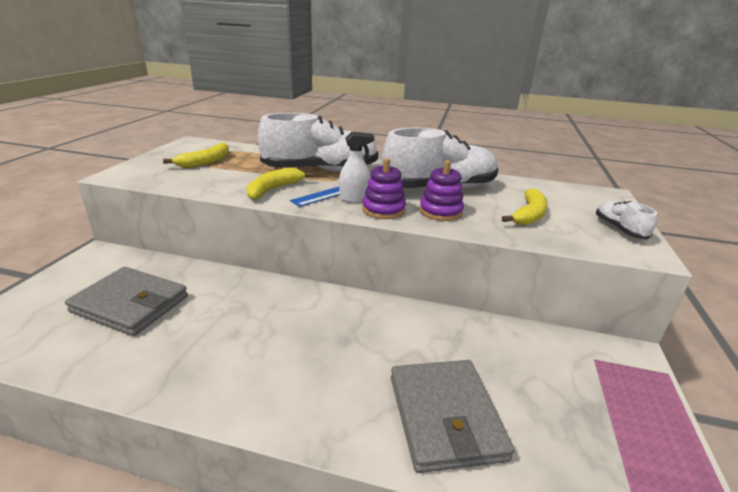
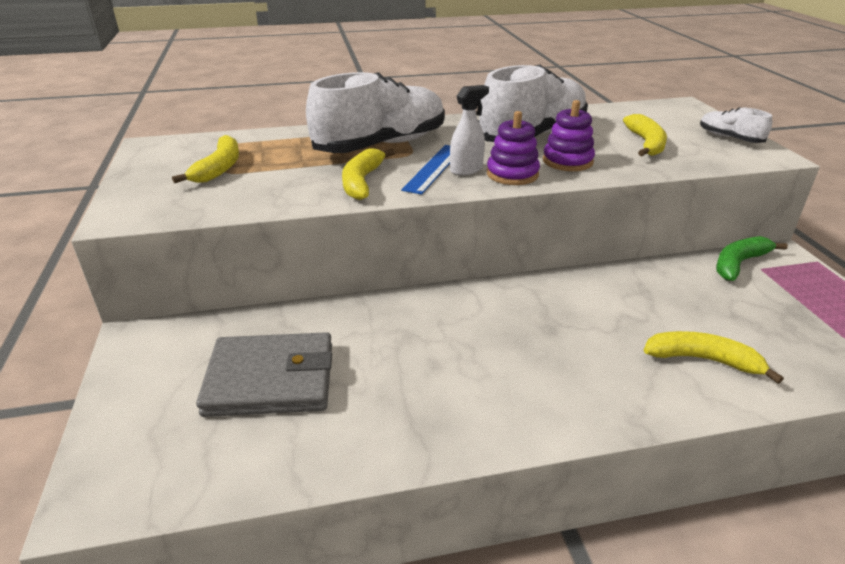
camera: 25 degrees left, 5 degrees up
(445, 416) = (702, 360): grey wallet -> yellow banana
(574, 347) = (738, 264): none -> green banana

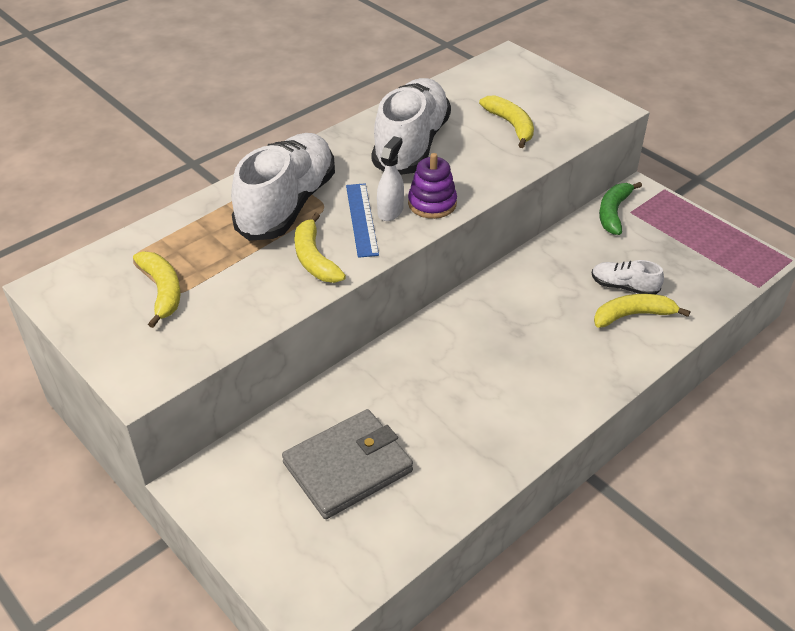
camera: 30 degrees left, 10 degrees up
(567, 161) = (464, 171): purple stacking toy -> none
(729, 138) = (570, 96): white shoe -> white shoe (624, 287)

